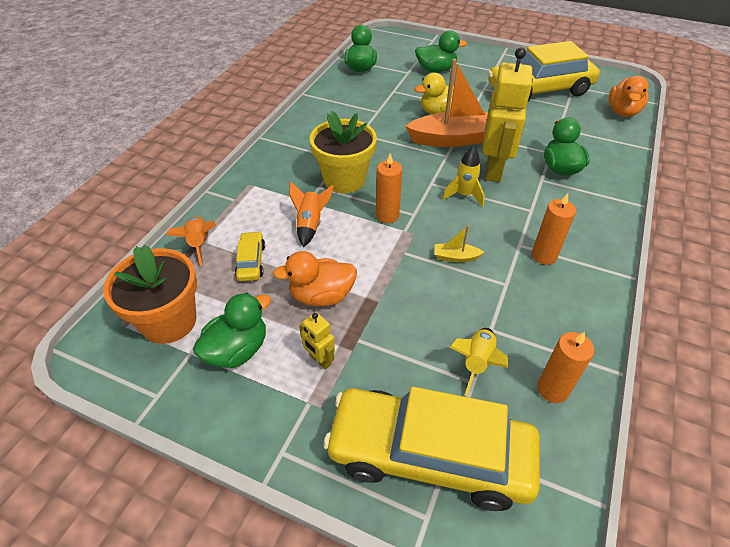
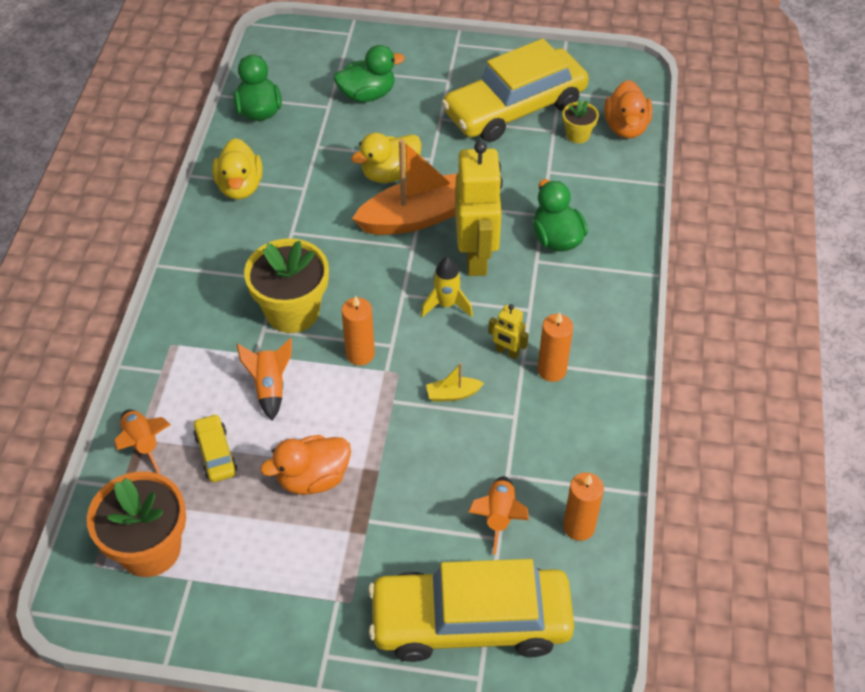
camera: 15 degrees left, 5 degrees up
(237, 350) = (241, 563): green duck -> none
(320, 360) = (334, 553): yellow robot -> yellow robot (507, 352)
(333, 104) = (240, 187): none -> yellow duck
(476, 363) = (499, 517): yellow rocket -> orange rocket
(584, 111) = (577, 135): none -> yellow flower pot

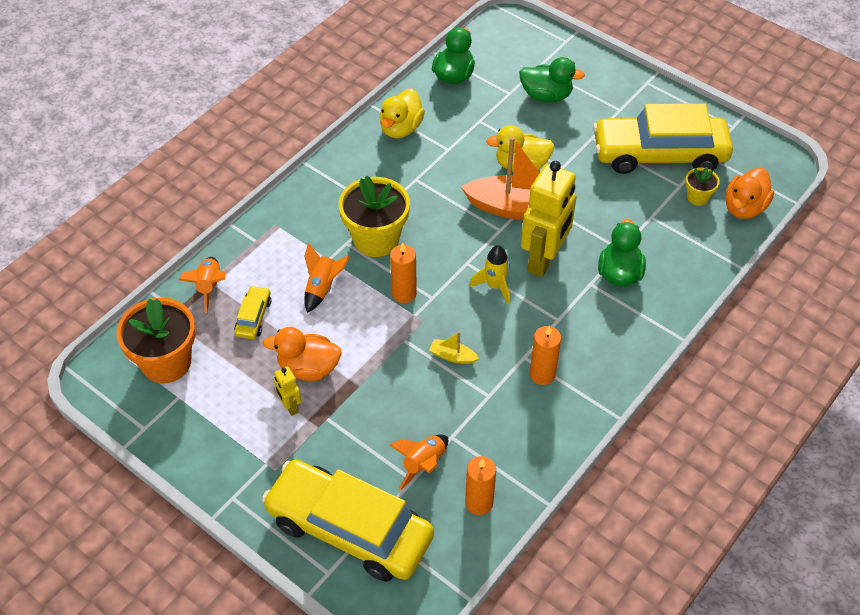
camera: 30 degrees right, 0 degrees up
(507, 352) = (517, 344): yellow robot -> yellow robot (290, 406)

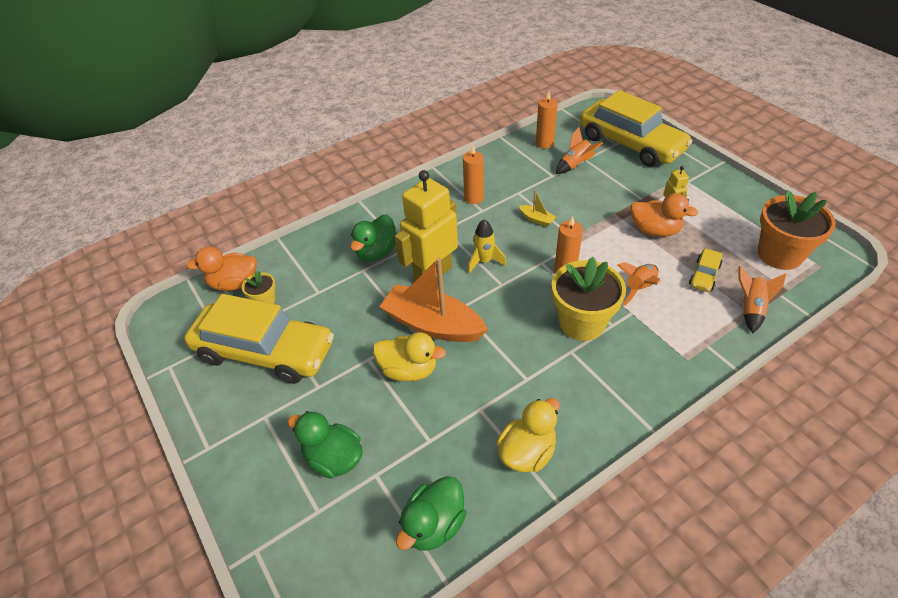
camera: 160 degrees left, 5 degrees down
(744, 208) = (234, 283): orange duck -> orange duck turned 150 degrees counterclockwise

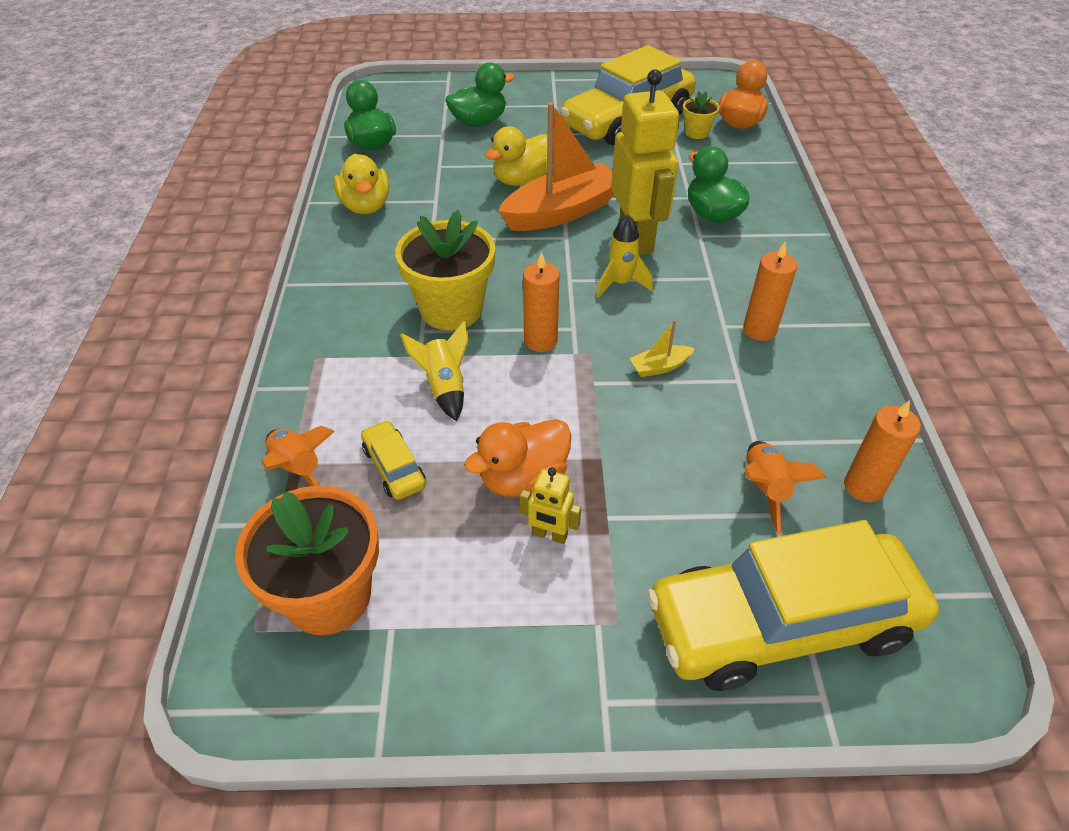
camera: 120 degrees right, 0 degrees up
(639, 288) = (444, 387): orange rocket -> yellow rocket

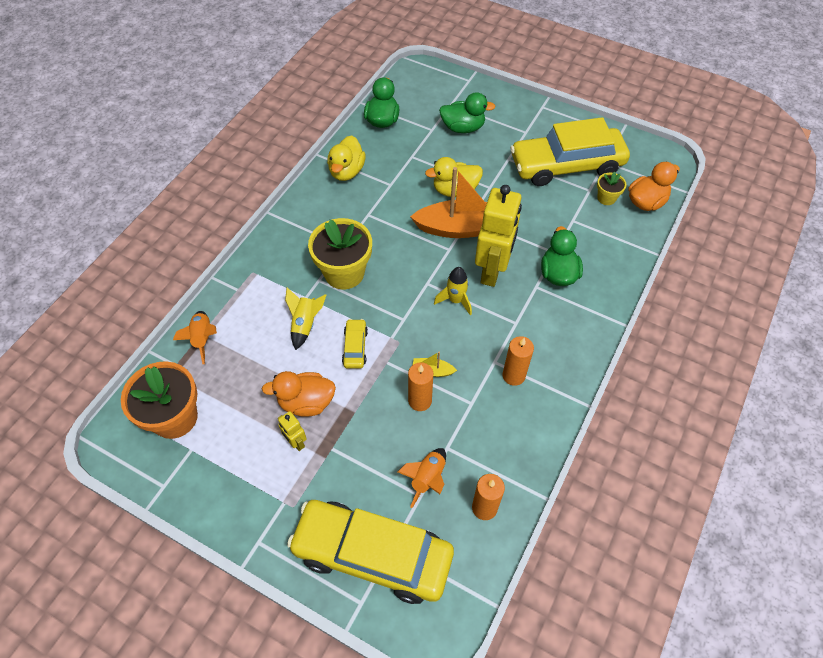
camera: 30 degrees right, 10 degrees up
(394, 467) = (248, 361): yellow car -> yellow car (355, 347)
(540, 341) = (378, 319): orange candle -> orange candle (420, 401)

